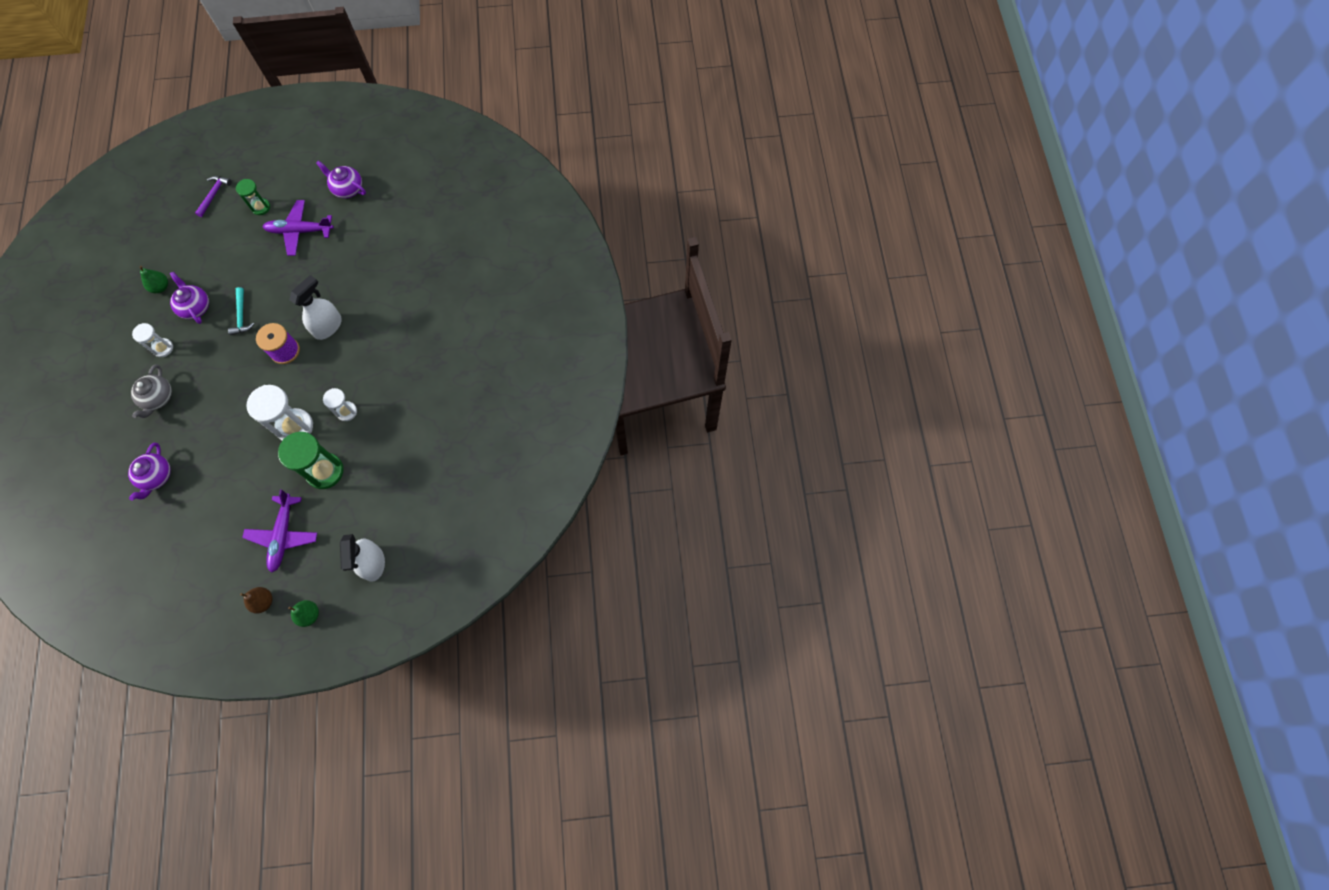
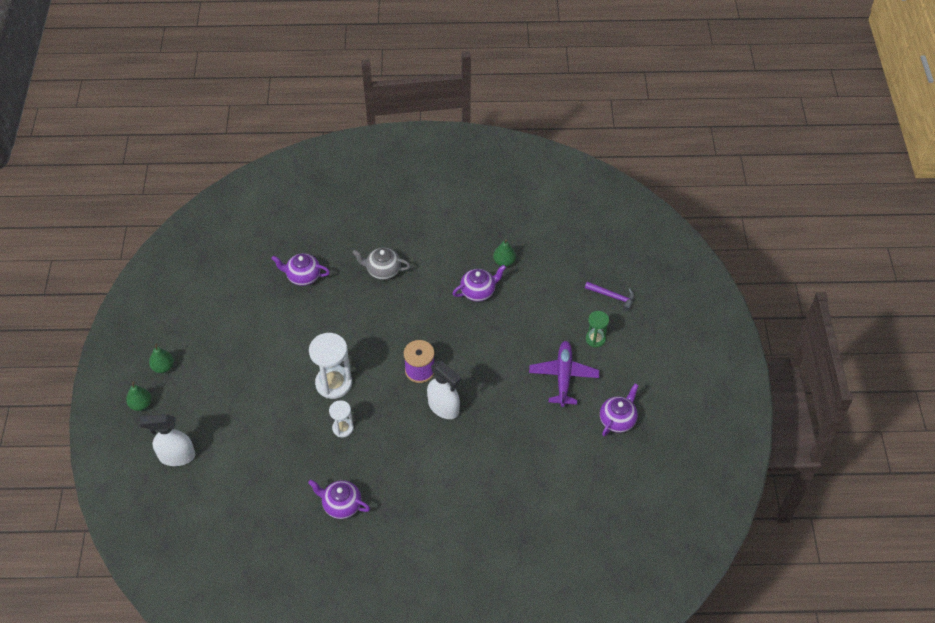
camera: 95 degrees right, 15 degrees down
(163, 348) = (435, 269): white hourglass -> none
(241, 316) = (464, 330): turquoise hammer -> none
(263, 601) = (163, 367): brown pear -> green pear
(283, 535) = (223, 379): purple plane -> none
(325, 471) = (281, 411): green hourglass -> none
(428, 402) = (341, 505): none -> purple teapot

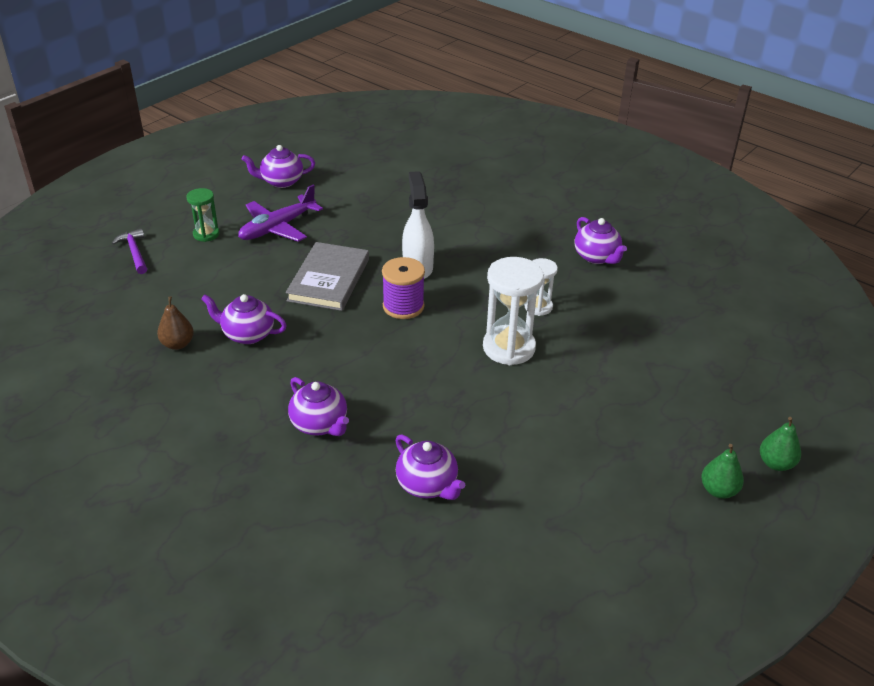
camera: 140 degrees left, 15 degrees down
(176, 456) = (755, 384): white spray bottle -> none
(382, 270) = (320, 424): grey teapot -> purple teapot
(483, 358) = (329, 280): none -> grey book
(504, 262) = (177, 344): green pear -> brown pear

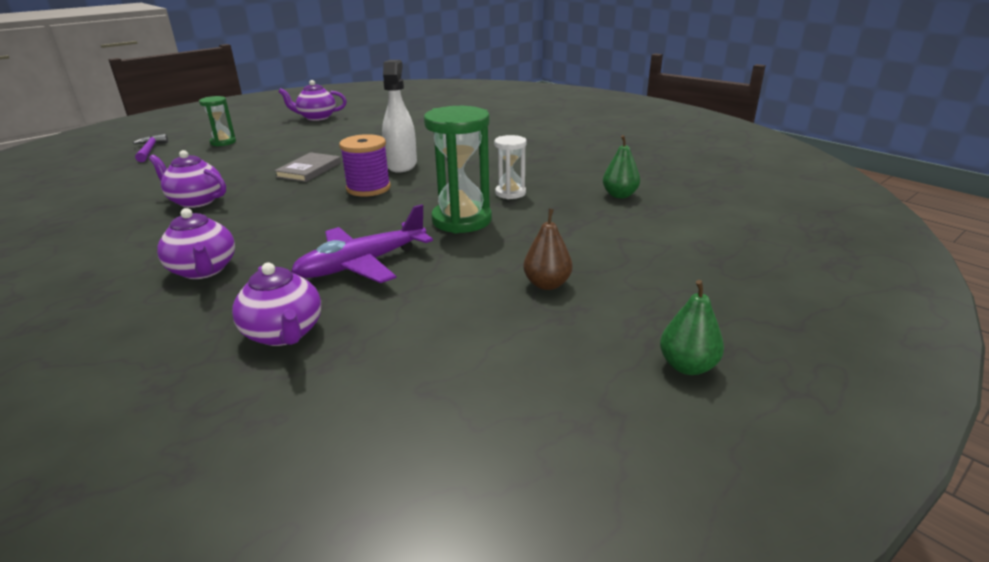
camera: 10 degrees right, 10 degrees down
(177, 344) = (121, 205): brown pear -> brown pear (547, 284)
(277, 228) = (290, 140): purple plane -> purple plane (362, 264)
(329, 280) = (309, 170): grey book -> grey book, size x0.64
(509, 348) = (461, 220): white hourglass -> green hourglass
(597, 257) = (588, 163): purple teapot -> none
(776, 463) = (778, 341): green pear -> green pear (619, 195)

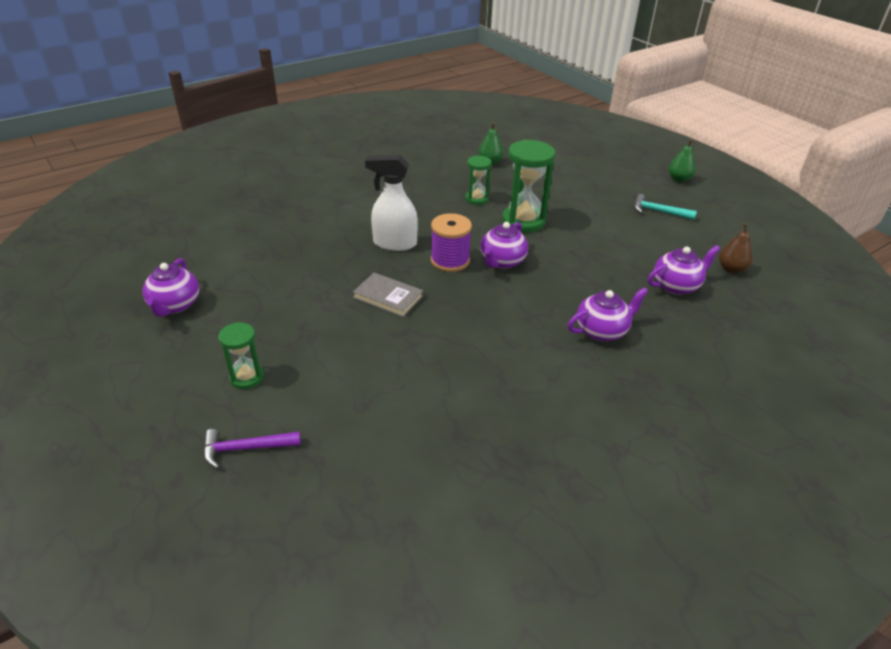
camera: 85 degrees left, 10 degrees up
(196, 201) = (458, 362): purple teapot -> purple teapot (502, 261)
(362, 264) = (591, 261): purple plane -> none
(510, 193) = (477, 199): white hourglass -> green hourglass
(527, 330) = (658, 211): none -> turquoise hammer
(547, 284) = (612, 201): brown pear -> brown pear (731, 269)

